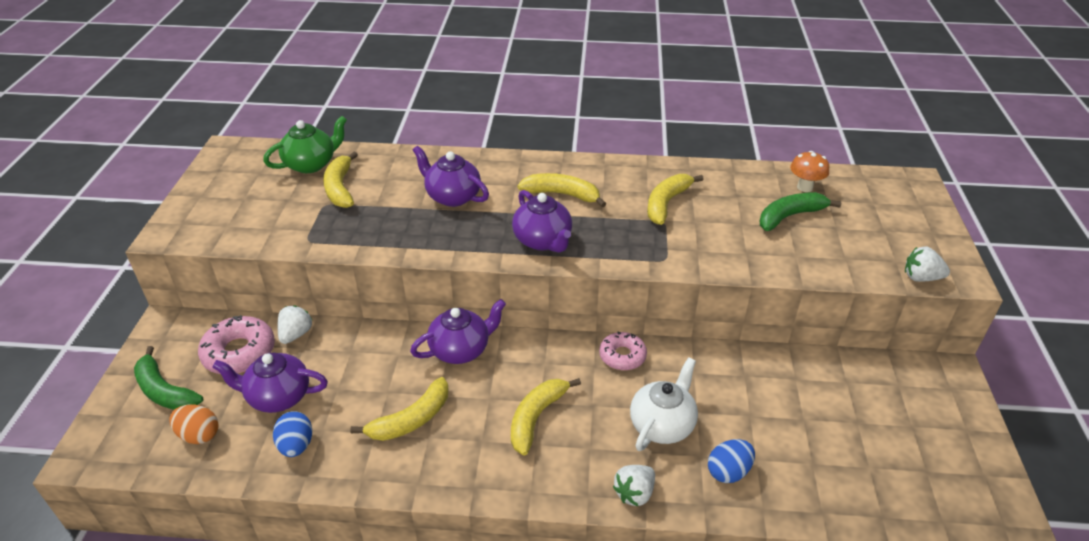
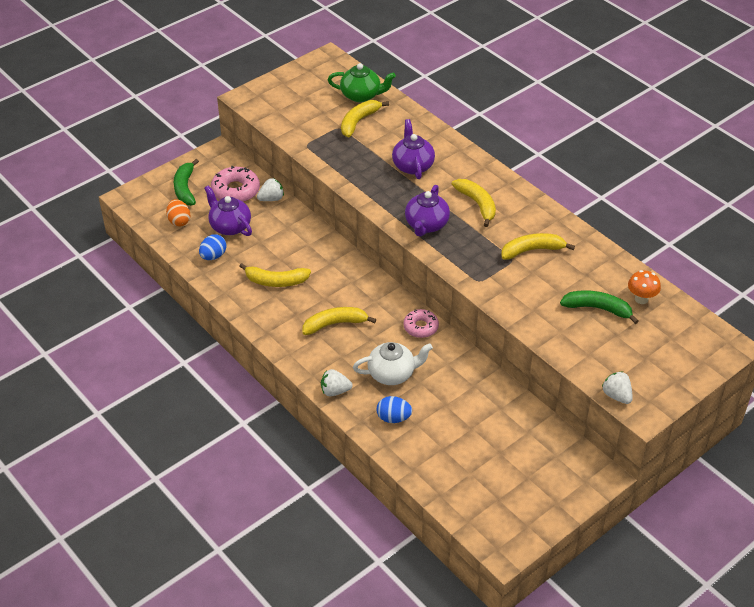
camera: 45 degrees right, 5 degrees up
(461, 350) = (341, 264): purple teapot -> none

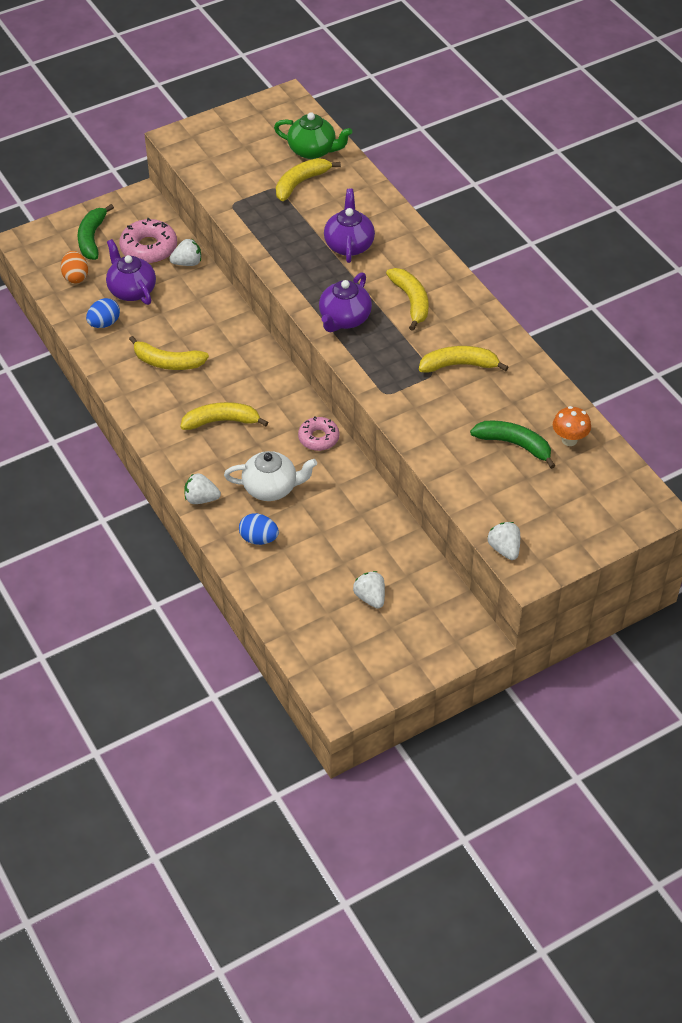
camera: 10 degrees right, 5 degrees up
(502, 454) = (370, 597): none -> white strawberry

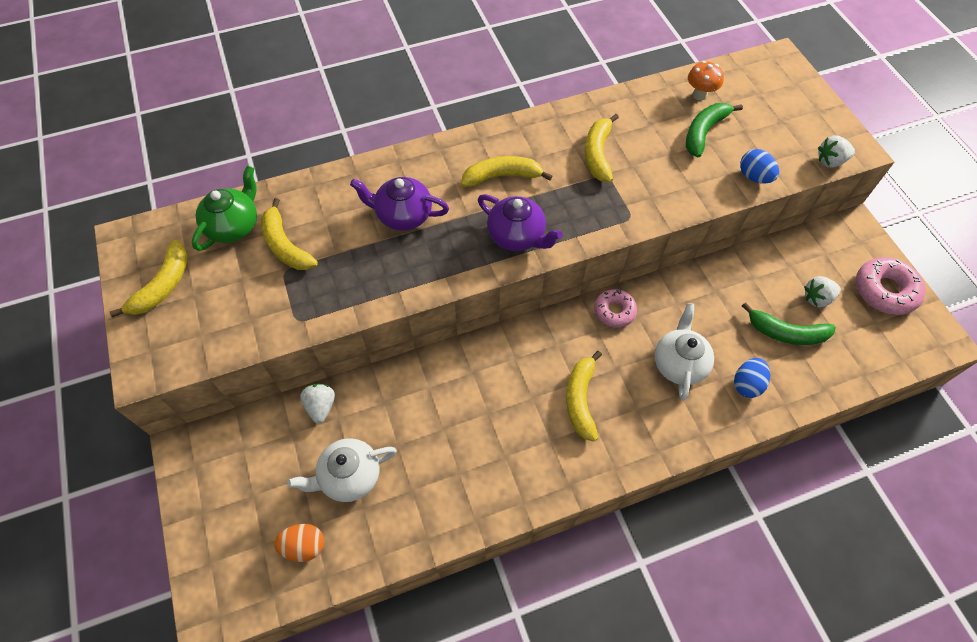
camera: 80 degrees left, 10 degrees up
(92, 238) = (238, 518): green banana -> green banana (786, 333)
(104, 323) = (399, 515): blue egg -> blue egg (754, 177)
(131, 290) = (349, 476): purple teapot -> white teapot
(149, 248) = (281, 448): pink donut -> pink donut (884, 291)
(167, 362) = (480, 447): yellow banana -> yellow banana (163, 286)
(201, 499) = (691, 434): white strawberry -> none

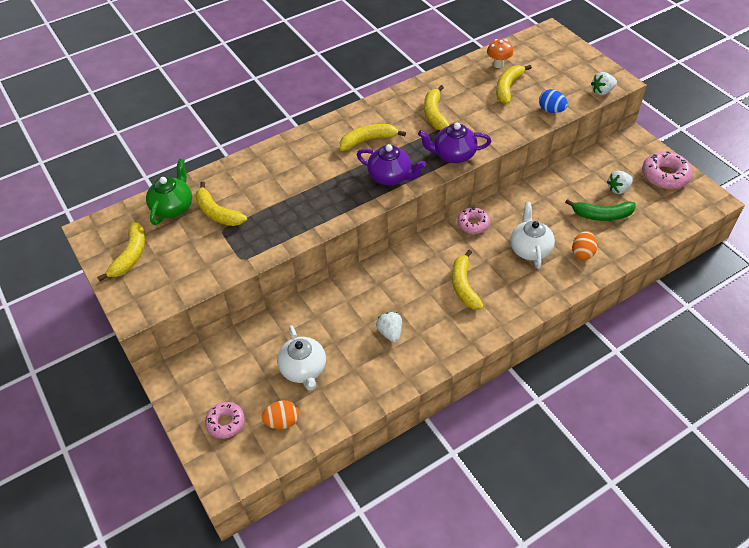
camera: 10 degrees left, 10 degrees down
(235, 531) = (225, 423): none -> pink donut
(321, 406) = (267, 328): white strawberry -> white strawberry (390, 332)
(349, 476) = (303, 369): white teapot -> white teapot turned 75 degrees counterclockwise
(403, 215) = (301, 178): purple teapot -> purple teapot (453, 155)
(704, 132) = (508, 88): green banana -> yellow banana
(747, 384) = (582, 253): blue egg -> orange egg

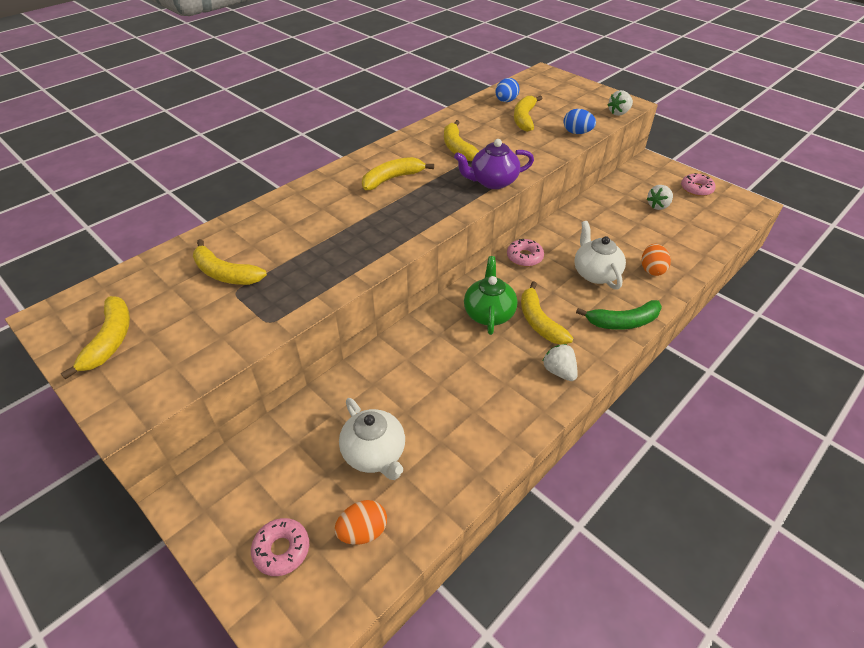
camera: 15 degrees left, 5 degrees down
(173, 207) = (164, 275): green teapot -> green teapot (489, 313)
(390, 177) = (430, 210): purple teapot -> none
(390, 332) = (471, 388): white strawberry -> white strawberry (559, 371)
(498, 64) = (506, 101): orange mushroom -> blue egg
(602, 215) = (654, 231): green banana -> green banana (623, 322)
(665, 176) = (696, 189): pink donut -> pink donut, size x0.65

